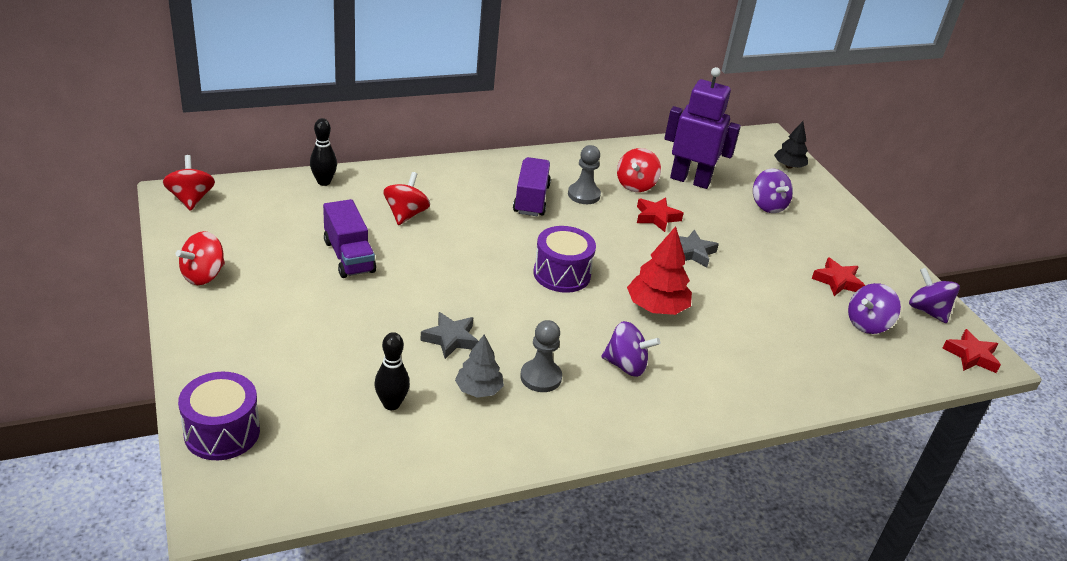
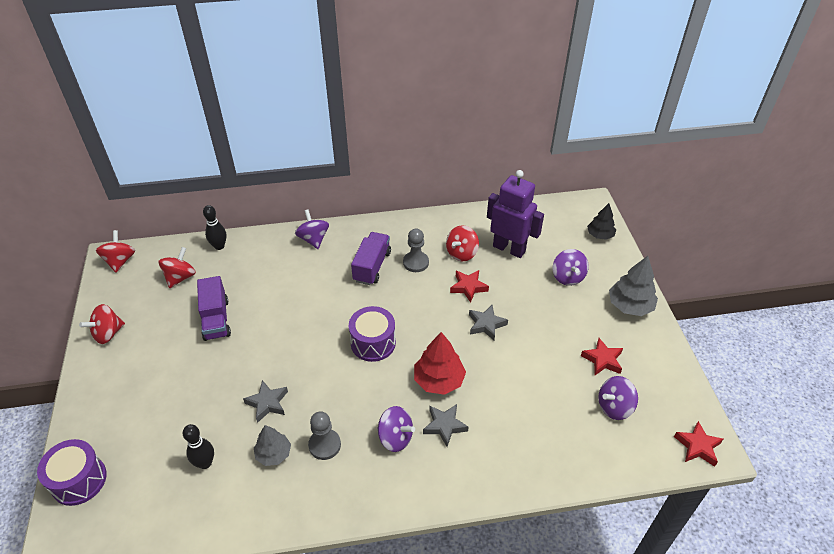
camera: 15 degrees right, 10 degrees up
(406, 214) = (270, 279): red spinning top -> red spinning top (180, 277)
(681, 351) = (444, 426): none -> grey star
(847, 231) = (630, 306): none -> grey tree
(927, 311) = (673, 395): purple spinning top -> purple spinning top (313, 239)

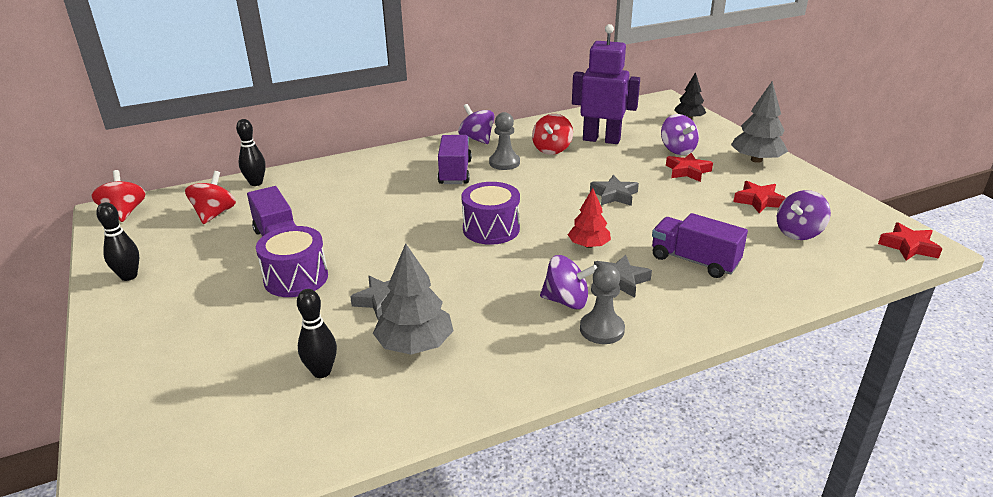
camera: 15 degrees left, 15 degrees down
(79, 480) = (131, 427): purple drum -> purple drum (296, 278)
(108, 333) = (129, 276): red spinning top -> black bowling pin
(273, 454) = (415, 344): grey tree -> grey tree, size x1.52
(313, 239) = (373, 162): purple spinning top -> purple spinning top (477, 139)
(324, 445) = (479, 324): grey pawn -> grey pawn (602, 329)
(439, 380) = (588, 245): red tree -> red tree, size x0.66
(468, 287) = (575, 172): red star -> red star (687, 171)
(512, 418) = (694, 261): none -> purple truck

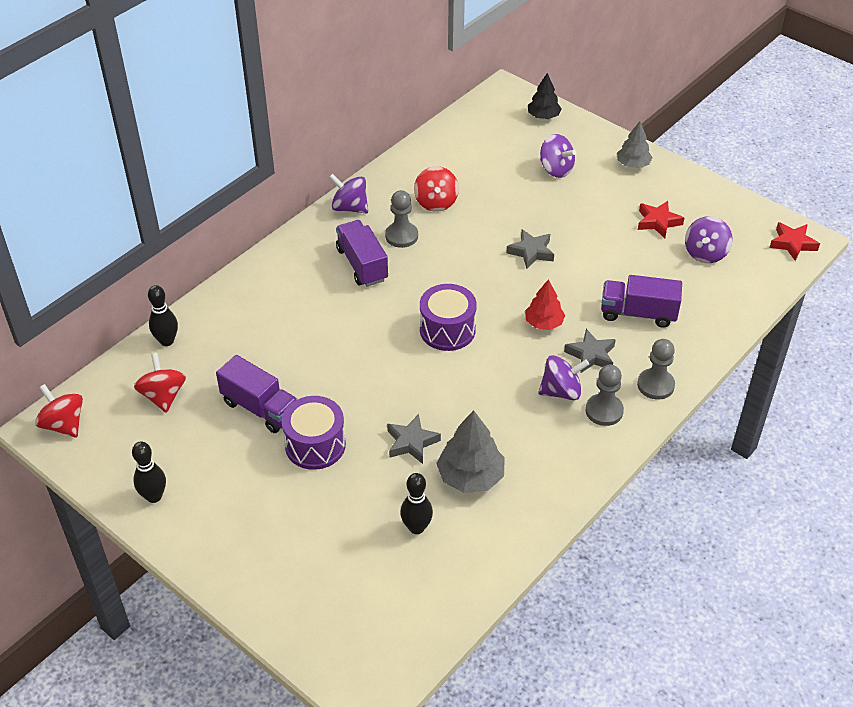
camera: 25 degrees left, 15 degrees up
(601, 139) = (475, 173): purple robot -> none
(676, 323) = (655, 385): none -> grey pawn
(687, 171) = (580, 199): red star -> none
(756, 160) = (633, 164): grey tree -> grey tree, size x0.66

